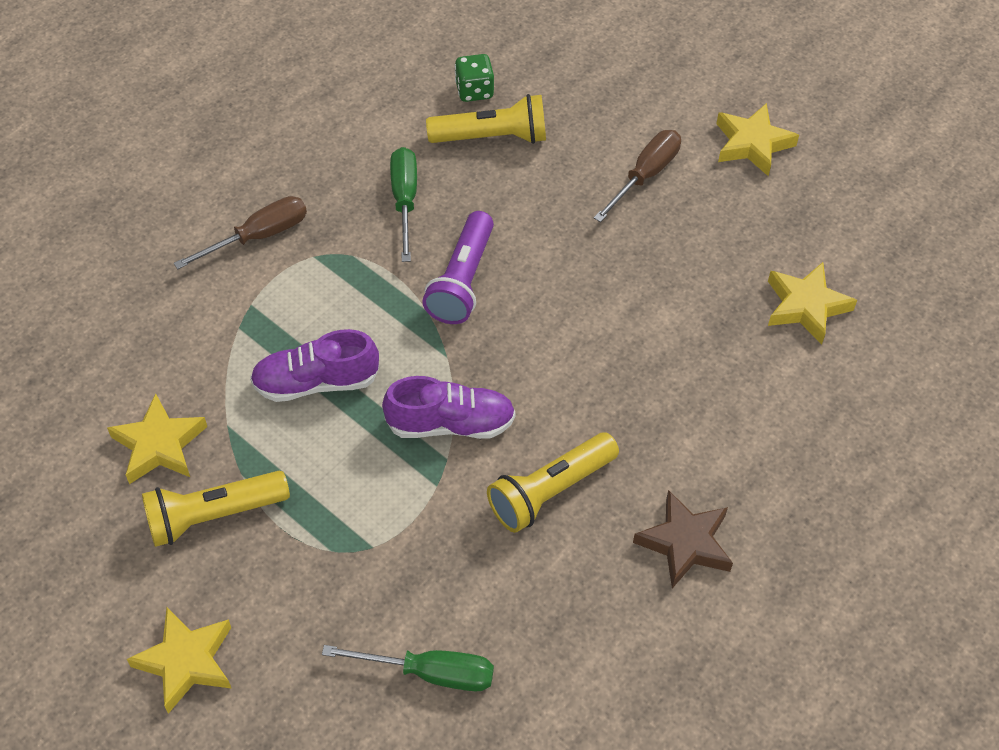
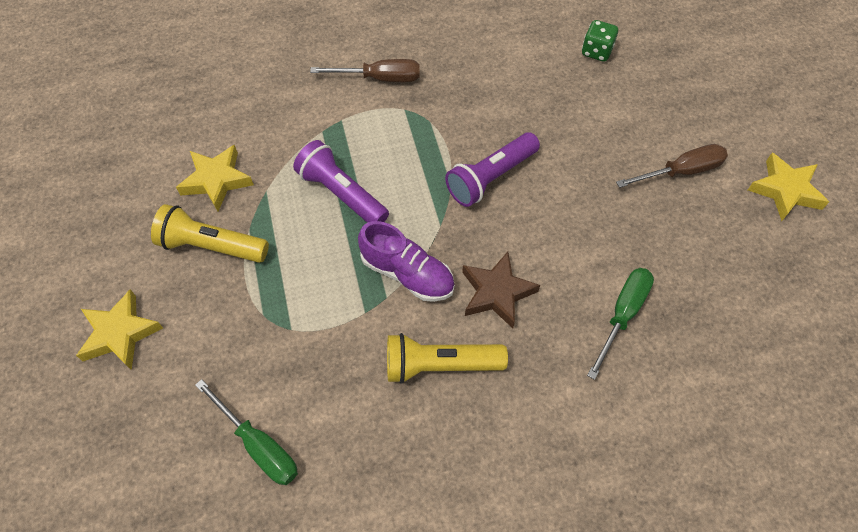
camera: 35 degrees right, 5 degrees up
(316, 382) = (342, 194): purple shoe -> purple flashlight
(404, 201) = (492, 102): green screwdriver -> green screwdriver (622, 315)
(492, 137) = (585, 89): yellow flashlight -> none
(685, 543) = (510, 468): brown star -> brown star (497, 293)
(806, 306) = (742, 339): yellow star -> none

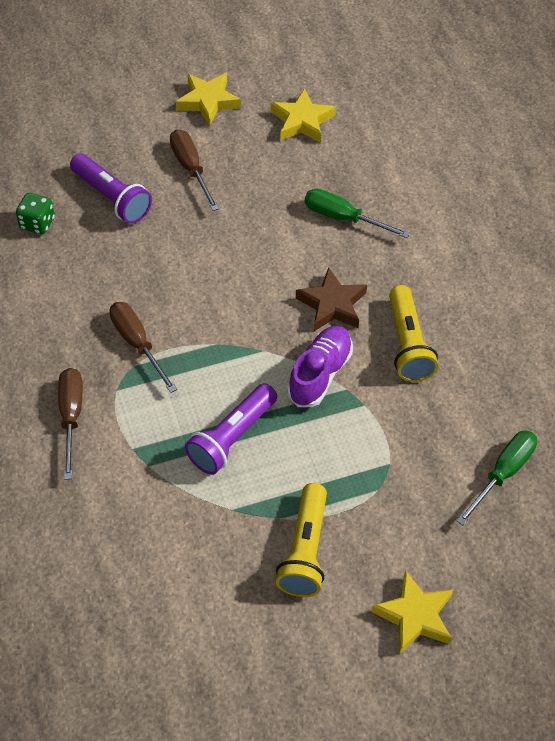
camera: 95 degrees left, 5 degrees down
(216, 180) = (221, 561): yellow star -> yellow star (302, 121)
(454, 124) = (137, 344): none -> brown screwdriver
(490, 178) = (205, 311): purple flashlight -> purple flashlight (112, 197)

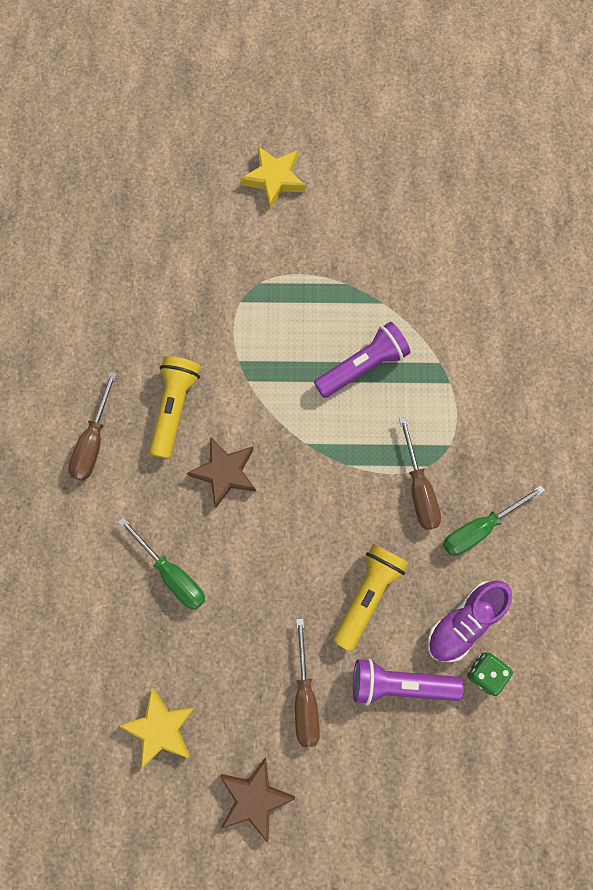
camera: 160 degrees left, 20 degrees up
(71, 416) = (496, 431): brown screwdriver -> brown screwdriver (93, 441)
(112, 197) = (400, 683): purple flashlight -> purple flashlight turned 60 degrees counterclockwise
(208, 101) = (254, 797): yellow star -> brown star
(305, 550) = (336, 252): yellow flashlight -> yellow flashlight (367, 594)
(320, 374) = (264, 403): purple shoe -> purple shoe (464, 622)
(503, 473) = (153, 264): green screwdriver -> green screwdriver (480, 528)

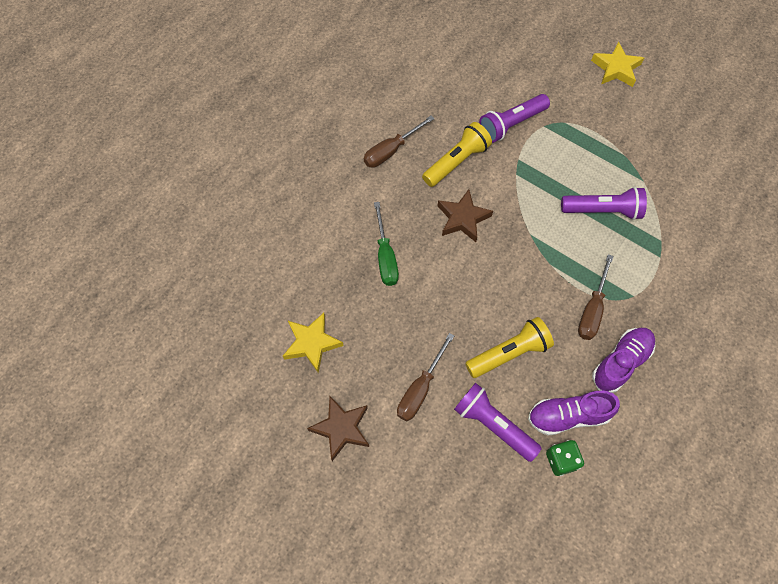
camera: 35 degrees right, 10 degrees down
(205, 322) = (511, 124): none -> purple flashlight
(480, 528) = (621, 362): green screwdriver -> purple shoe

